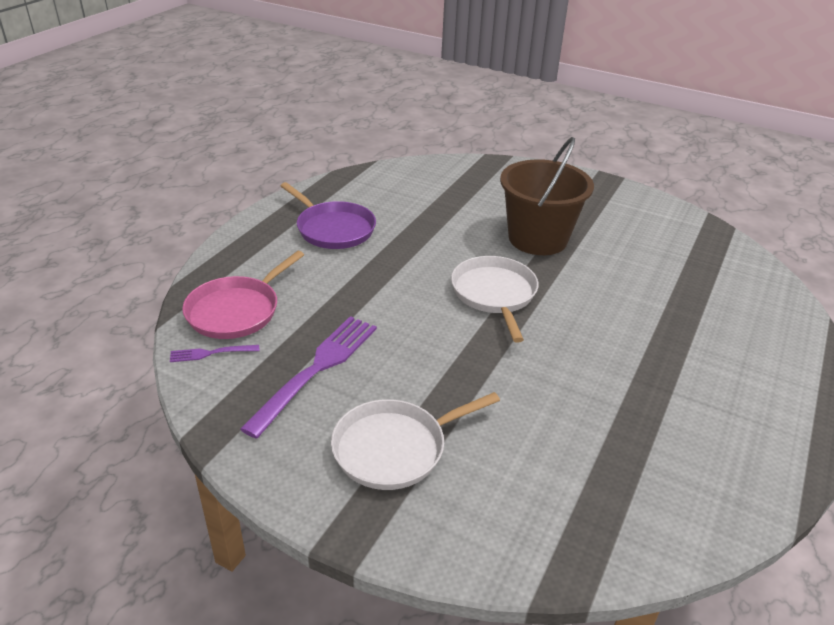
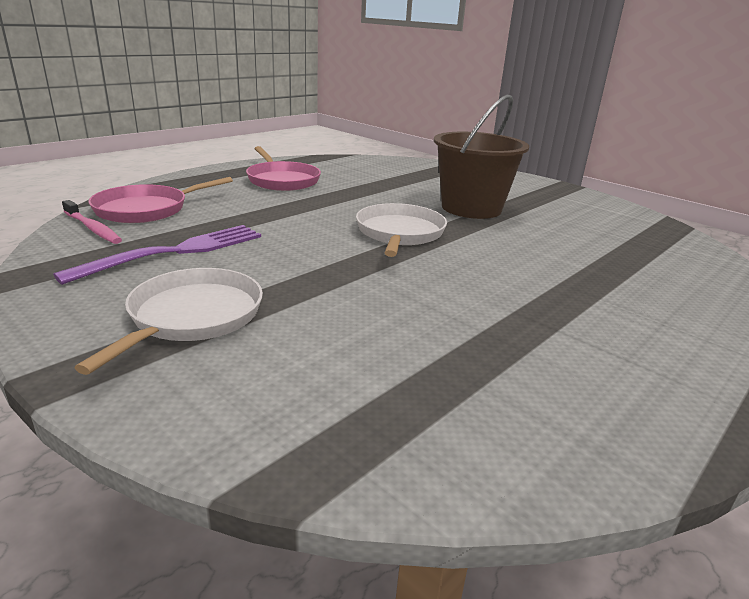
camera: 15 degrees right, 10 degrees down
(211, 353) = (93, 228): purple fork -> pink toothbrush
(333, 229) = (282, 180): purple pan -> pink pan
(394, 448) = (192, 316): white pan -> white pan turned 120 degrees clockwise

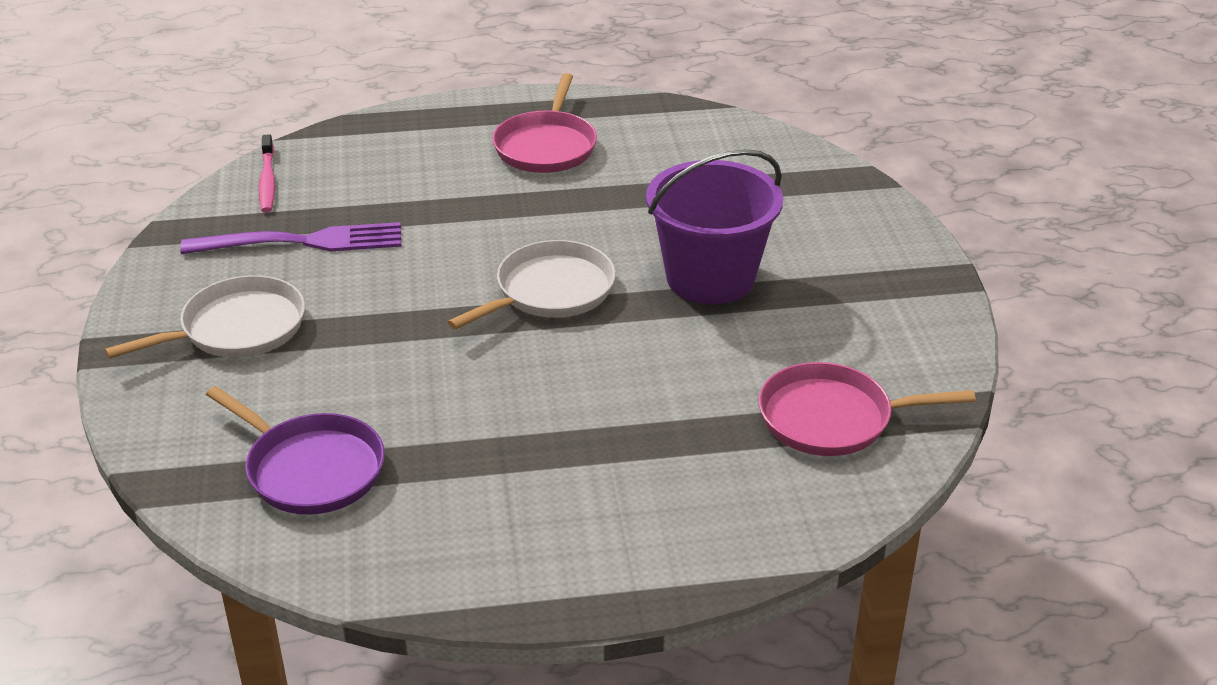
camera: 40 degrees right, 10 degrees up
(146, 209) = (341, 163): pink pan -> pink pan (832, 418)
(424, 390) = (311, 469): none -> purple pan
(471, 208) = (710, 278): brown bucket -> purple bucket

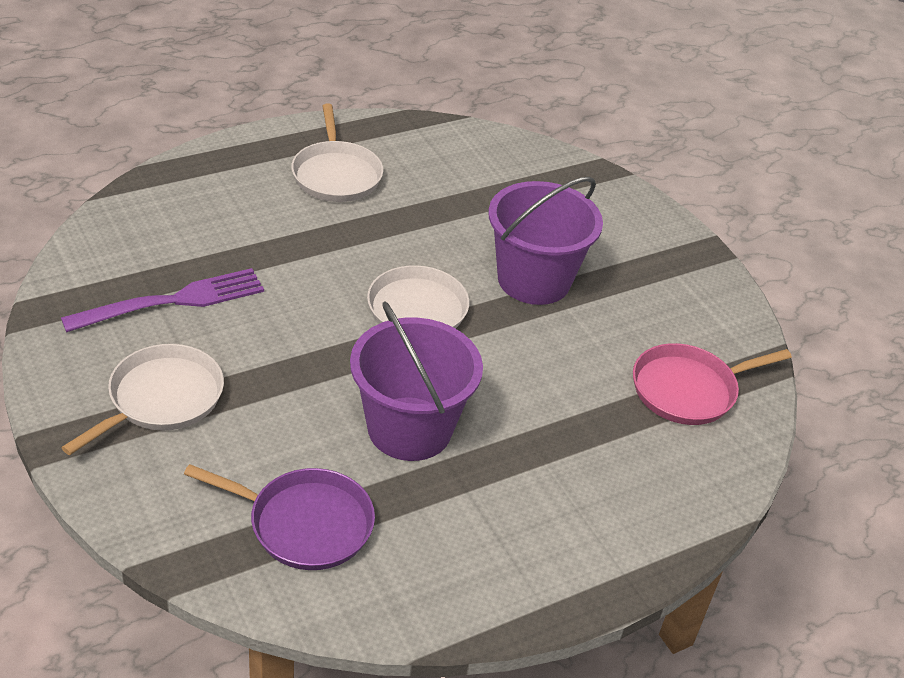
camera: 25 degrees left, 5 degrees up
(267, 181) = (105, 244): pink toothbrush -> none
(477, 400) = (409, 429): none -> purple bucket
(546, 146) = (336, 175): pink pan -> white pan

